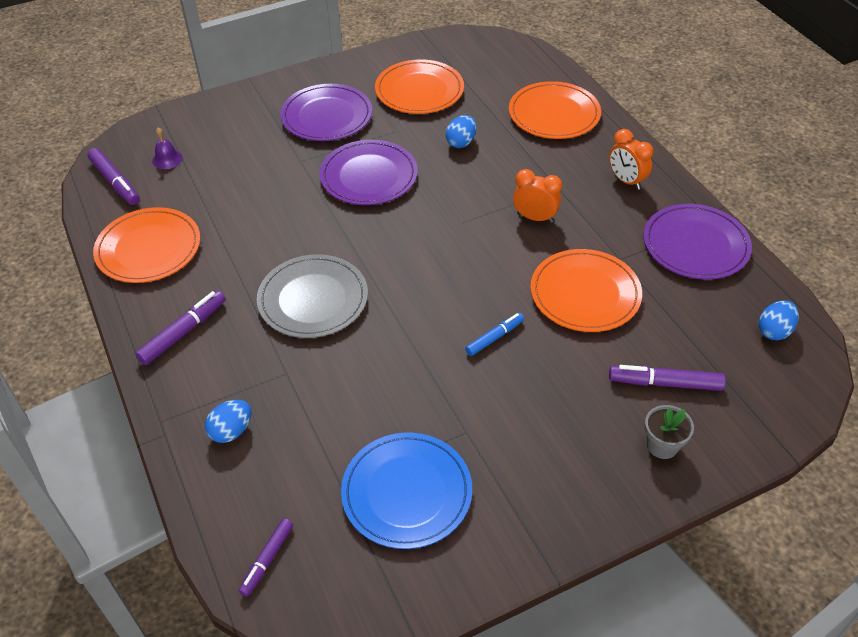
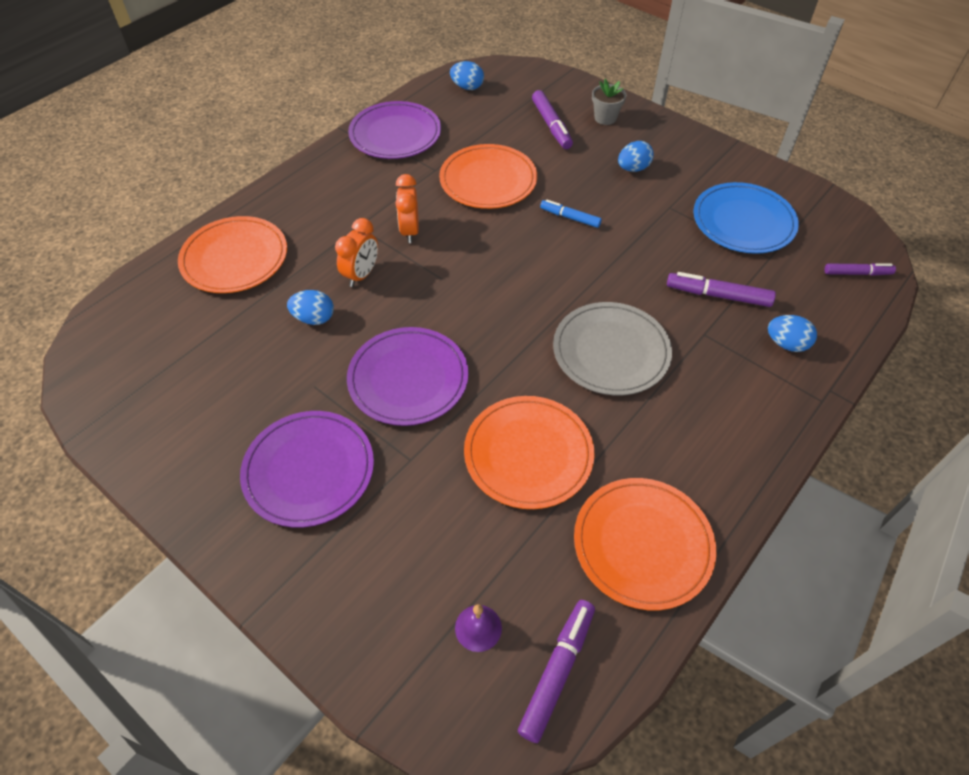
camera: 115 degrees left, 5 degrees up
(183, 332) = (723, 437): purple marker -> purple marker (718, 295)
(419, 90) = (221, 391): orange plate -> orange plate (528, 454)
(549, 428) = (633, 168): none -> blue egg
(626, 181) = (328, 186): orange clock -> orange clock (361, 275)

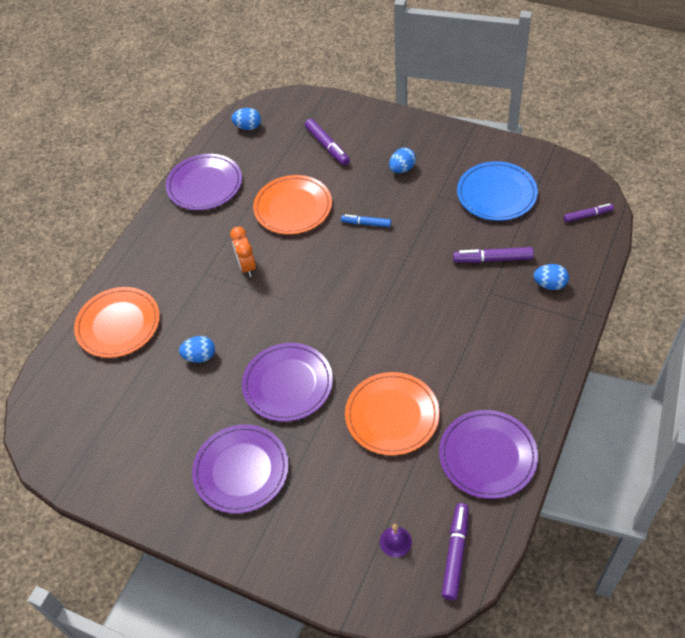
camera: 10 degrees left, 0 degrees up
(361, 275) = (223, 312): orange clock -> none
(605, 118) = (368, 129): grey flower pot -> none
(611, 351) = (427, 323): grey plate -> none
(642, 544) = (487, 456): orange plate -> purple plate

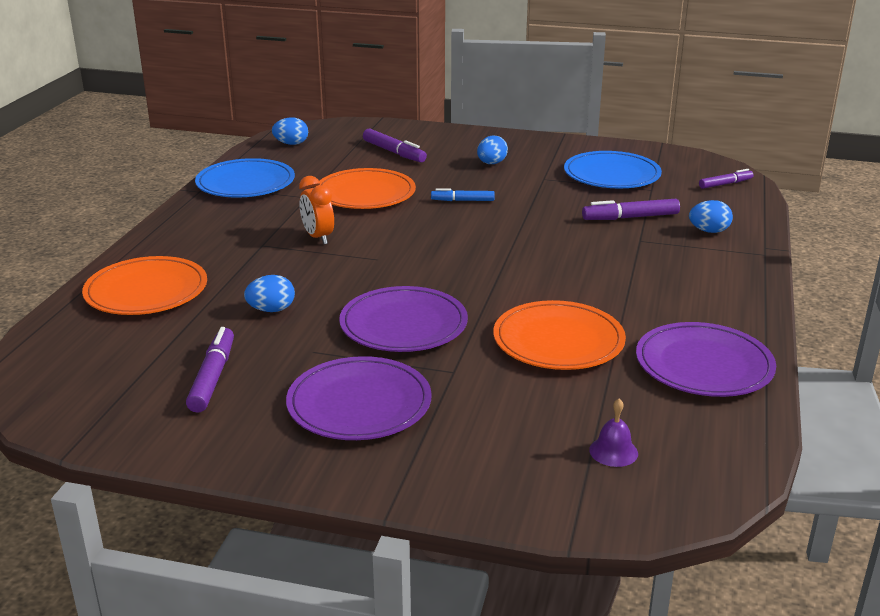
camera: 15 degrees left, 25 degrees down
(204, 185) = (245, 183): purple plate -> blue plate
(455, 553) = (705, 455): purple marker -> purple marker (213, 377)

